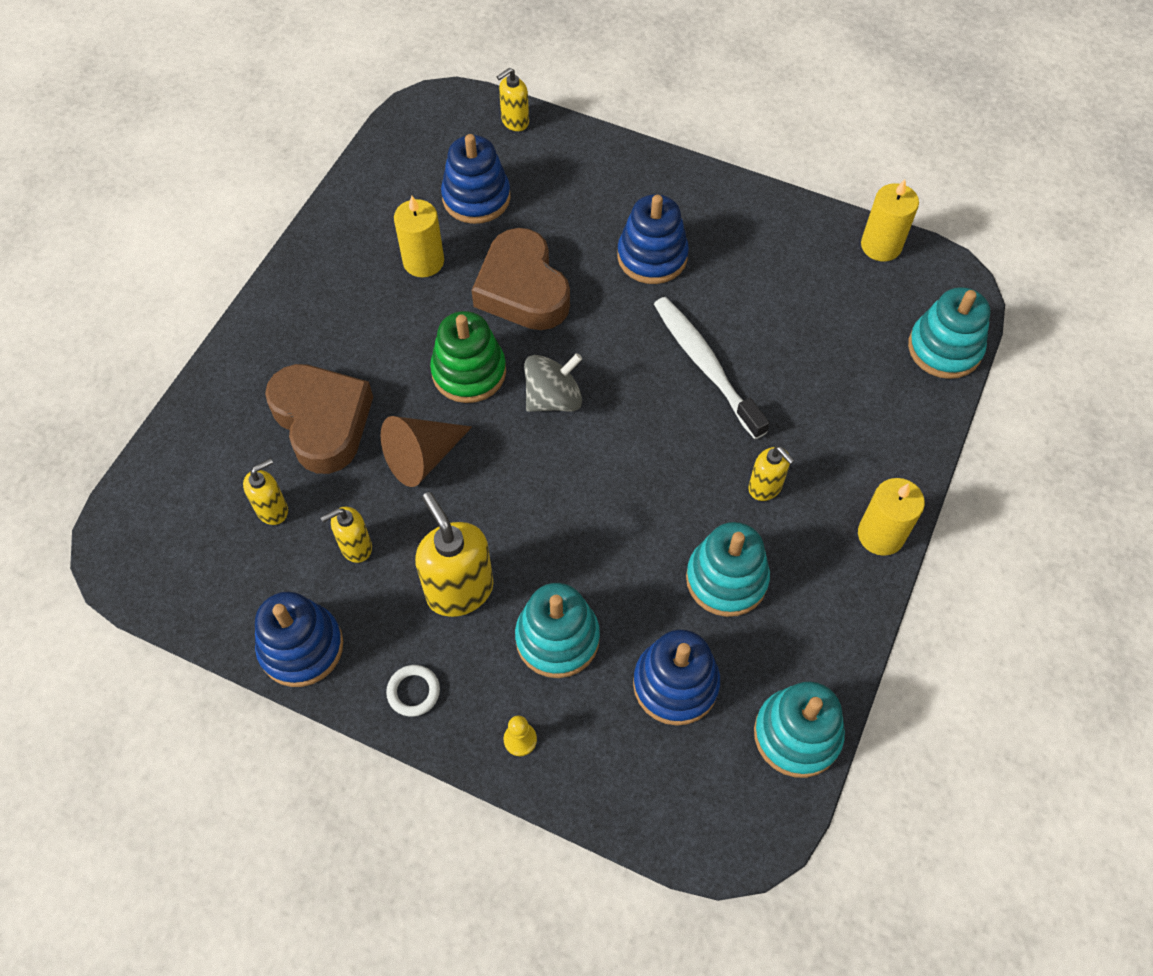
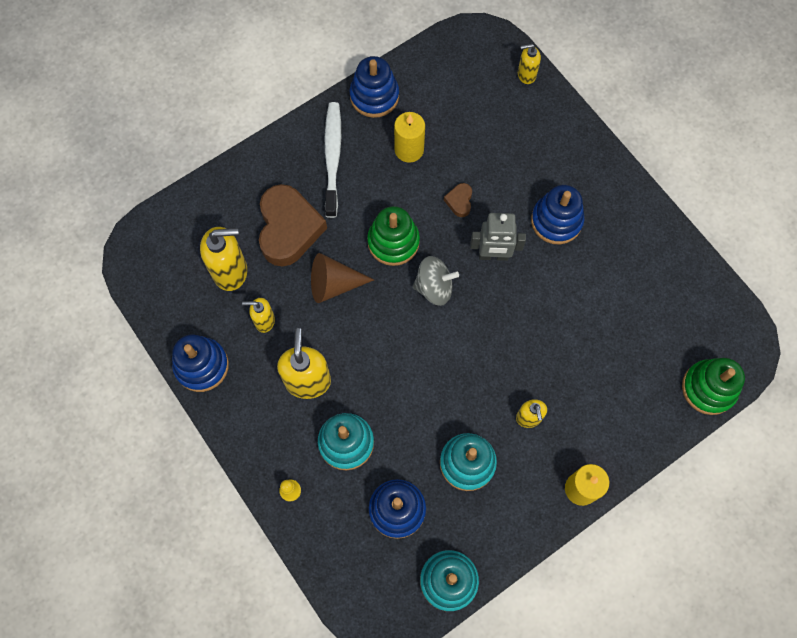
camera: 30 degrees right, 10 degrees up
(272, 510) = (230, 271): yellow soap dispenser -> yellow soap dispenser, size x1.77
(413, 692) = (248, 428): white ring -> none
(476, 198) = (468, 120): blue stacking toy -> blue stacking toy (374, 96)
(522, 289) = (459, 201): brown heart -> brown heart, size x0.43
(602, 328) = (493, 255): none -> grey robot
(705, 365) = (543, 316): white toothbrush -> white toothbrush (332, 157)
(881, 246) = (715, 292): yellow candle -> none
(944, 348) = (708, 388): turquoise stacking toy -> green stacking toy

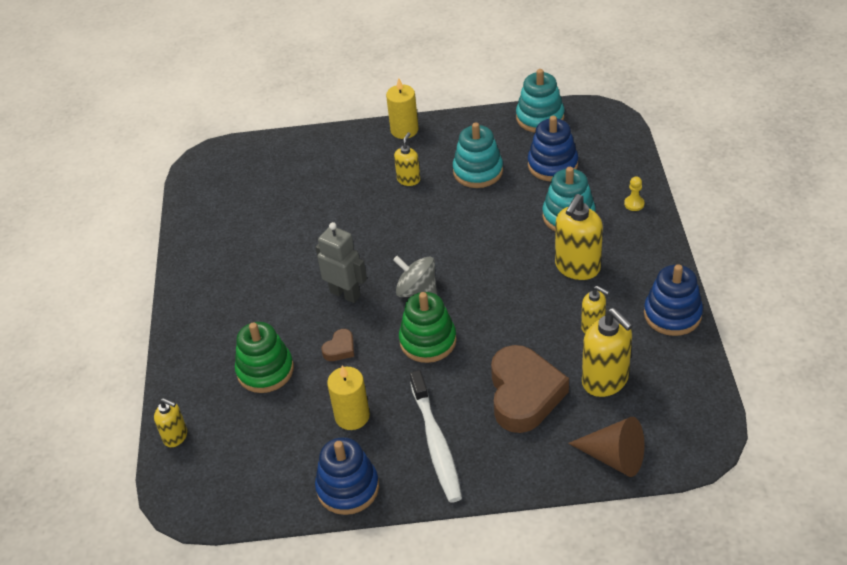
camera: 145 degrees left, 25 degrees down
(230, 271) = (605, 381): yellow soap dispenser -> yellow soap dispenser turned 150 degrees counterclockwise
(289, 229) = (524, 394): brown heart -> brown heart turned 150 degrees clockwise
(332, 157) = (436, 443): white toothbrush -> white toothbrush turned 45 degrees counterclockwise
(333, 284) = (508, 329): brown cone -> brown cone (614, 457)
(556, 221) = (267, 297): blue stacking toy -> none
(708, 388) = (259, 149): green stacking toy -> green stacking toy (265, 370)

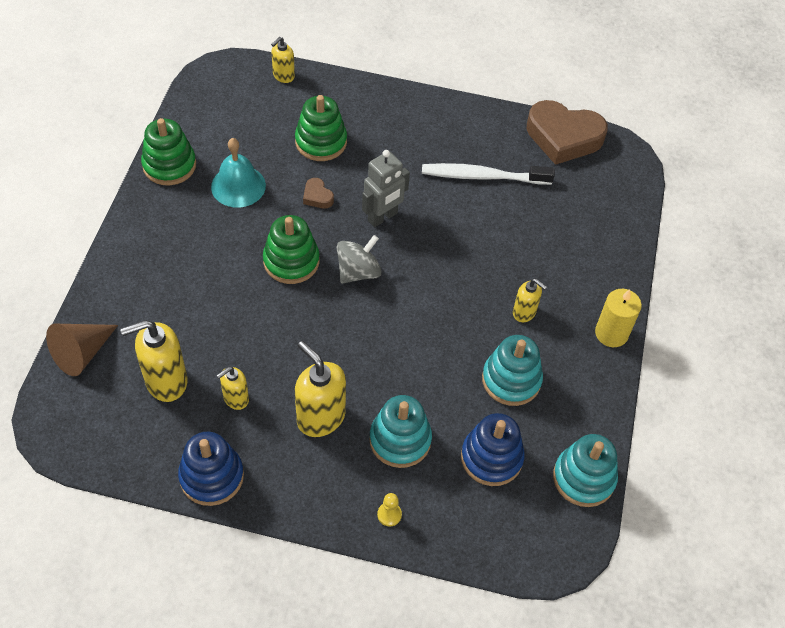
camera: 100 degrees right, 10 degrees up
(348, 488) = (169, 165): blue stacking toy -> green stacking toy
(352, 416) = (238, 186): yellow candle -> turquoise bell
(436, 443) = (176, 233): white toothbrush -> white toothbrush (483, 176)
(524, 394) = (189, 312): brown heart -> brown heart (563, 137)

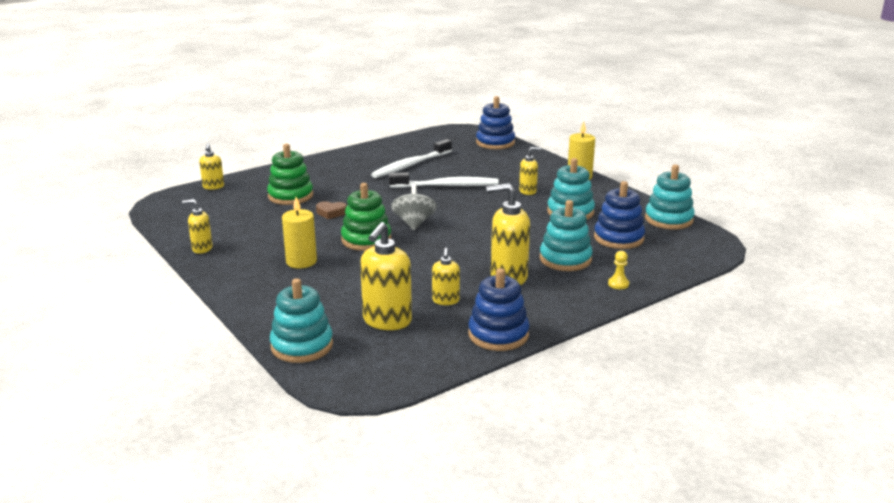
camera: 45 degrees left, 30 degrees down
(82, 353) = (302, 346): brown cone -> turquoise stacking toy
(169, 165) = (202, 248): green stacking toy -> yellow soap dispenser
(209, 247) = (301, 261): none -> yellow candle
(238, 186) = (270, 233): turquoise bell -> none
(383, 217) = (386, 201): grey robot -> none
(465, 238) = (446, 186): none -> white toothbrush
(563, 137) = (424, 138): brown heart -> none
(620, 203) = (495, 142): none -> blue stacking toy

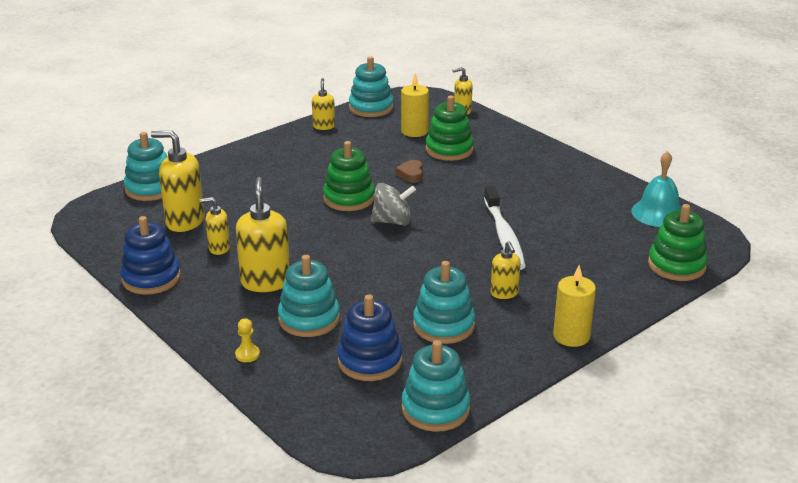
camera: 85 degrees right, 5 degrees up
(173, 225) = (371, 108): none -> turquoise stacking toy
(301, 261) = (299, 172): yellow candle -> yellow candle (414, 131)
(411, 165) = (562, 209): white toothbrush -> none
(425, 140) = (658, 213): none -> turquoise bell
(495, 142) = (676, 265): blue stacking toy -> green stacking toy

